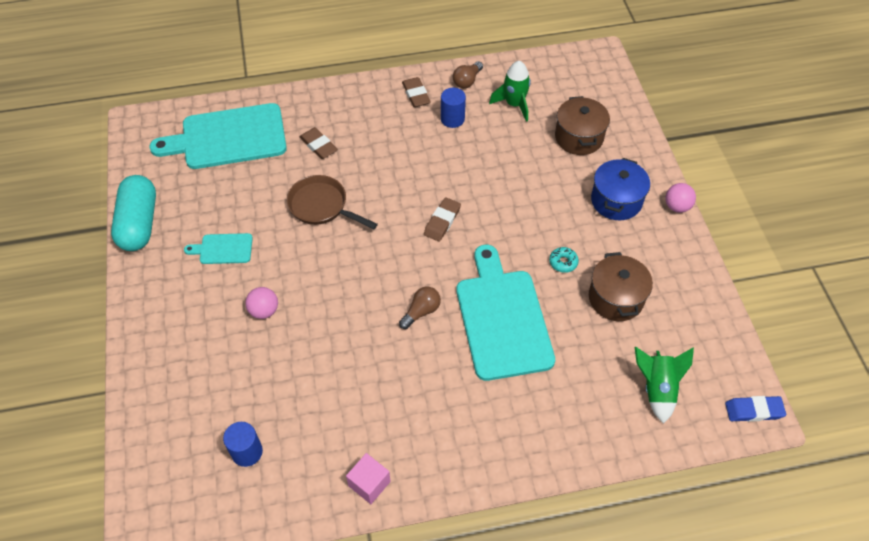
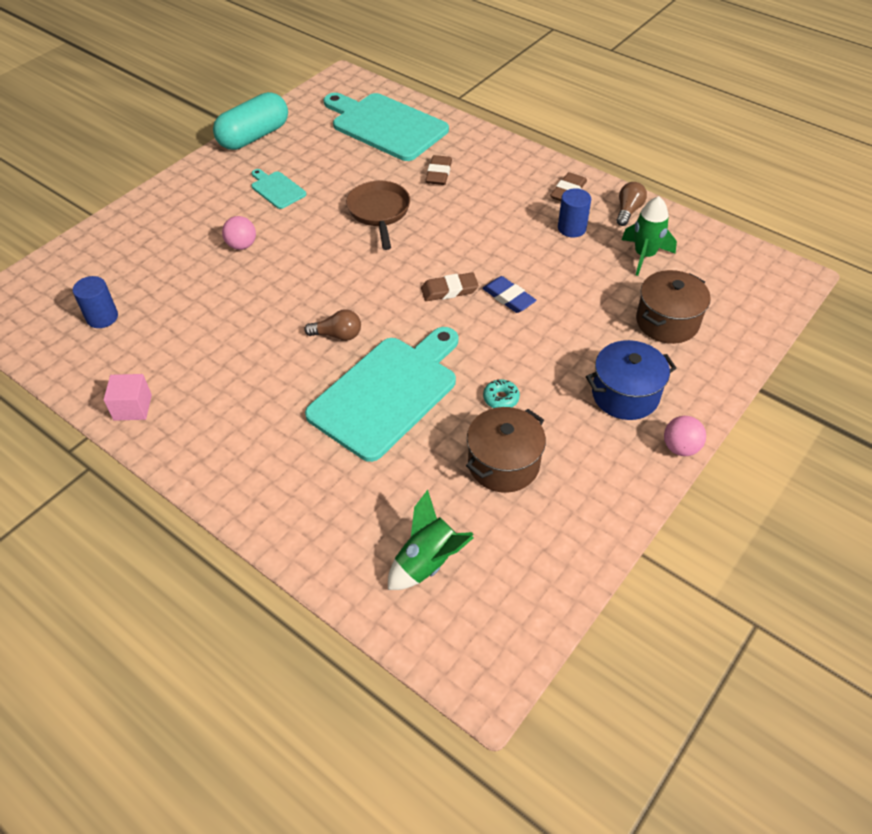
camera: 50 degrees right, 5 degrees down
(467, 81) = (628, 211): brown light bulb -> brown light bulb turned 120 degrees clockwise
(754, 410) = (487, 670): blue eraser -> blue eraser (508, 297)

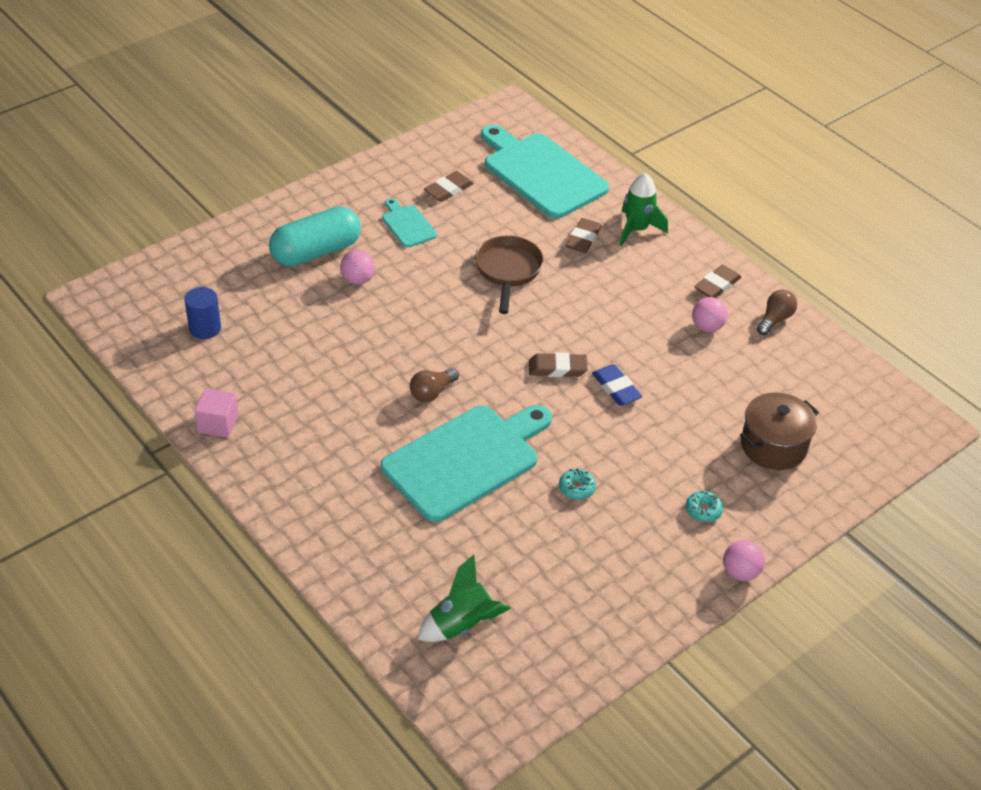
camera: 10 degrees right, 5 degrees down
(254, 136) = (397, 160): turquoise capsule -> turquoise capsule (316, 252)
(307, 153) = (448, 190): none -> brown eraser
(338, 335) = (432, 392): brown light bulb -> brown light bulb turned 120 degrees clockwise
(503, 464) = (560, 551): brown pot -> none
(571, 228) = (707, 327): blue cylinder -> pink ball
(625, 394) = (703, 510): blue pot -> turquoise donut
(644, 255) = (775, 371): green rocket -> green rocket (637, 229)

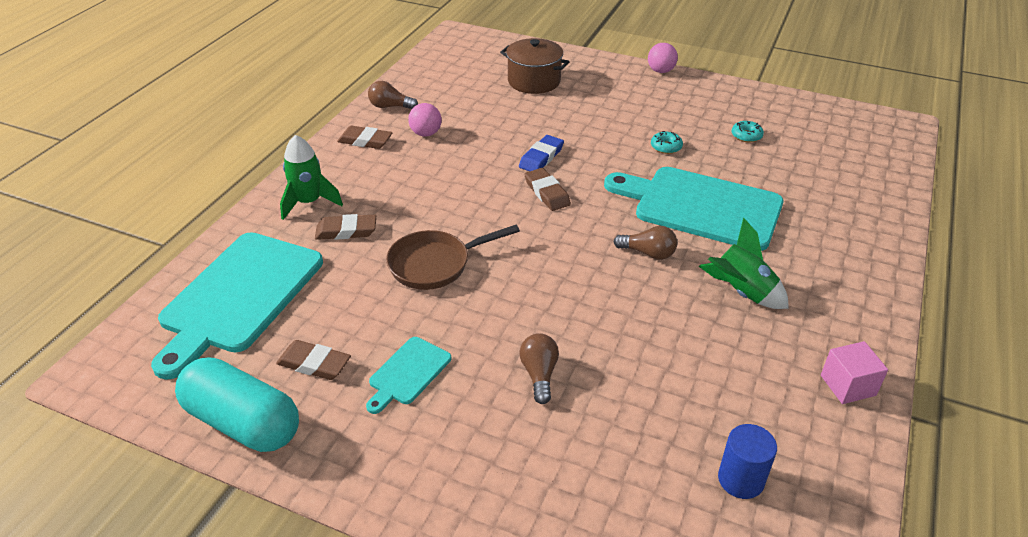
camera: 115 degrees left, 5 degrees down
(316, 252) = (519, 438): turquoise capsule -> turquoise capsule (243, 422)
(358, 280) = (539, 374): pink ball -> brown light bulb
(462, 624) = (843, 158): green rocket -> green rocket (741, 292)
(703, 510) = (624, 94): turquoise donut -> turquoise donut (746, 136)

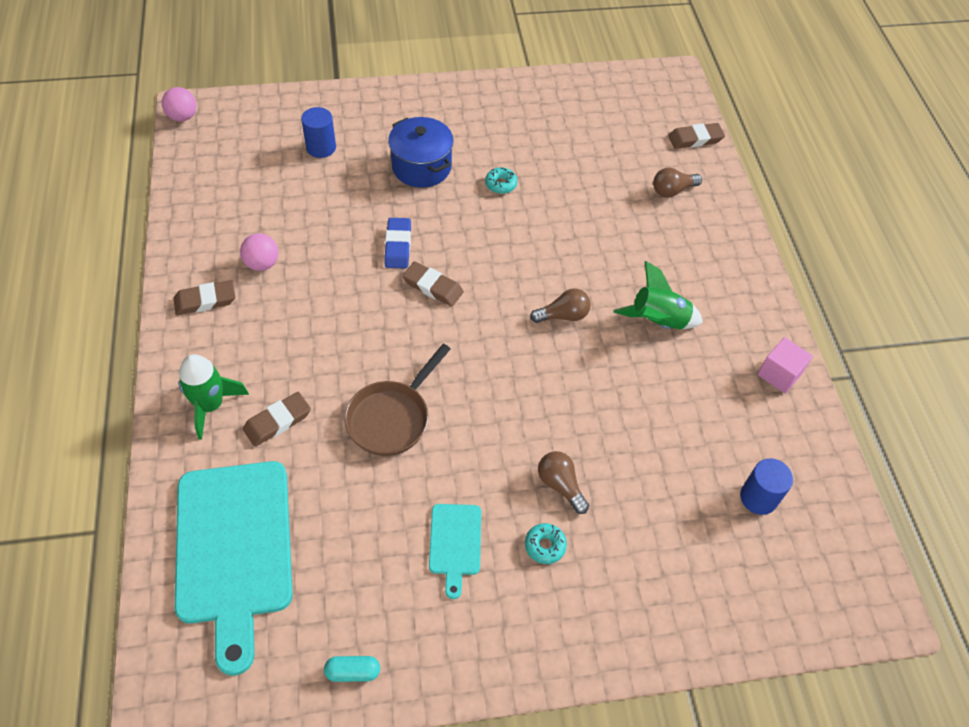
camera: 35 degrees left, 15 degrees up
(243, 422) = (353, 671): turquoise capsule -> turquoise capsule, size x0.40
(314, 363) = (367, 579): brown eraser -> brown eraser (695, 139)
(390, 106) = (195, 243): brown light bulb -> brown light bulb (672, 190)
(534, 81) = (321, 147): brown pot -> blue cylinder
(605, 116) = (421, 167): none -> blue pot
(660, 71) = (434, 86): pink ball -> pink ball (183, 117)
(701, 207) = (573, 243): turquoise cutting board -> none
(746, 136) = (560, 141): turquoise donut -> turquoise donut (545, 546)

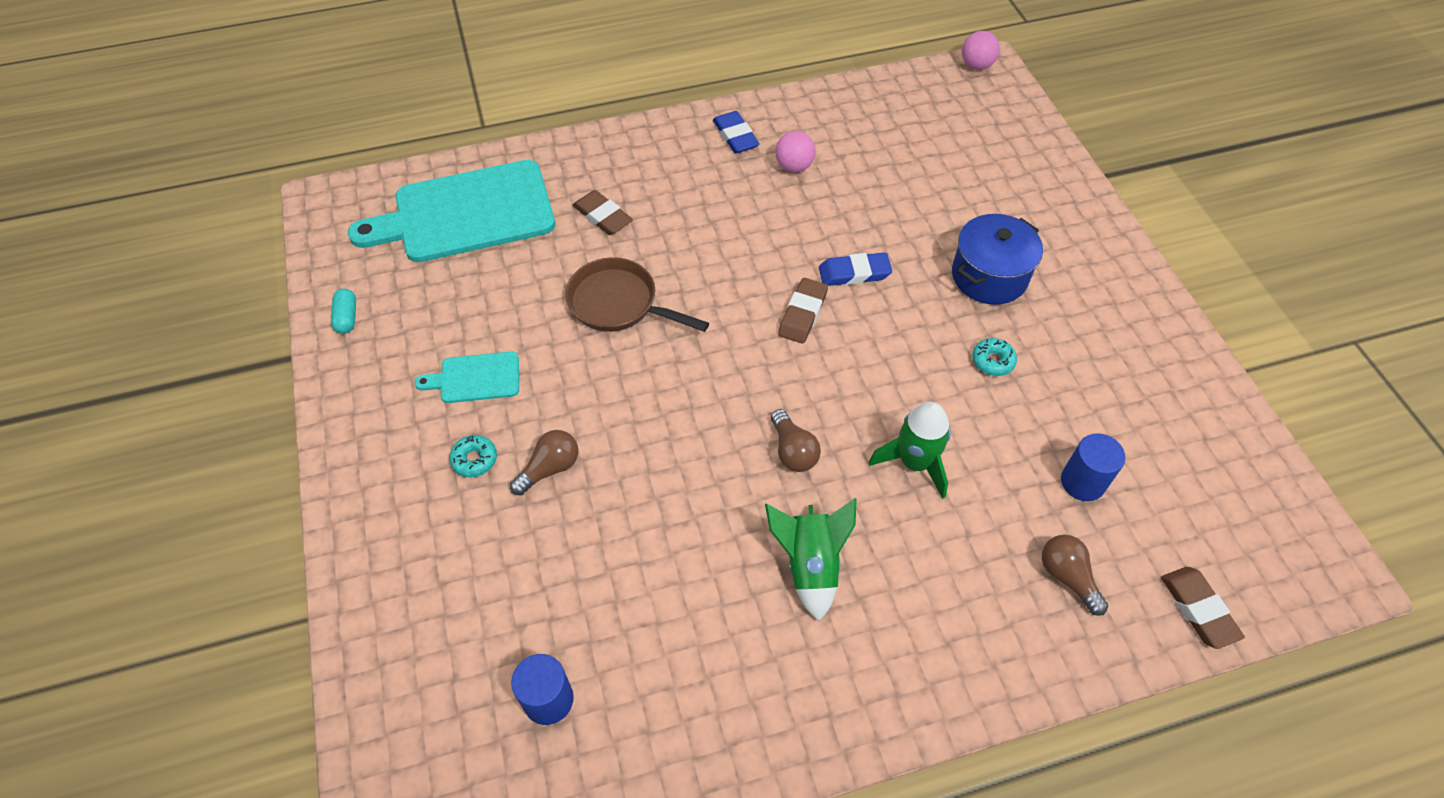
camera: 85 degrees right, 0 degrees up
(205, 300) = (735, 136): brown eraser -> blue eraser
(211, 405) = (614, 166): green rocket -> green rocket (914, 463)
(321, 147) = (980, 181): blue cylinder -> blue cylinder (1082, 482)
(779, 374) = (753, 735): pink cube -> none

